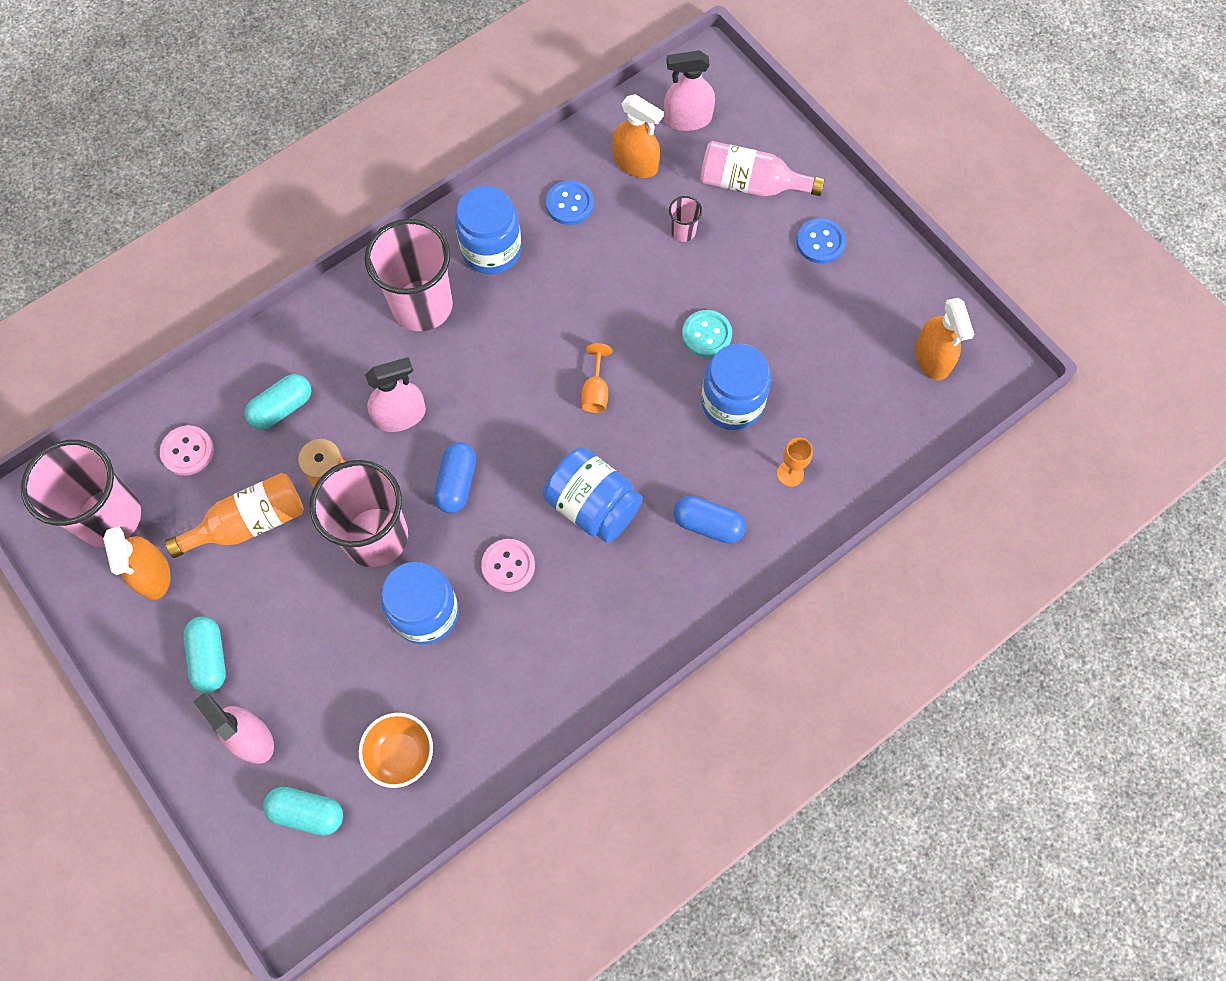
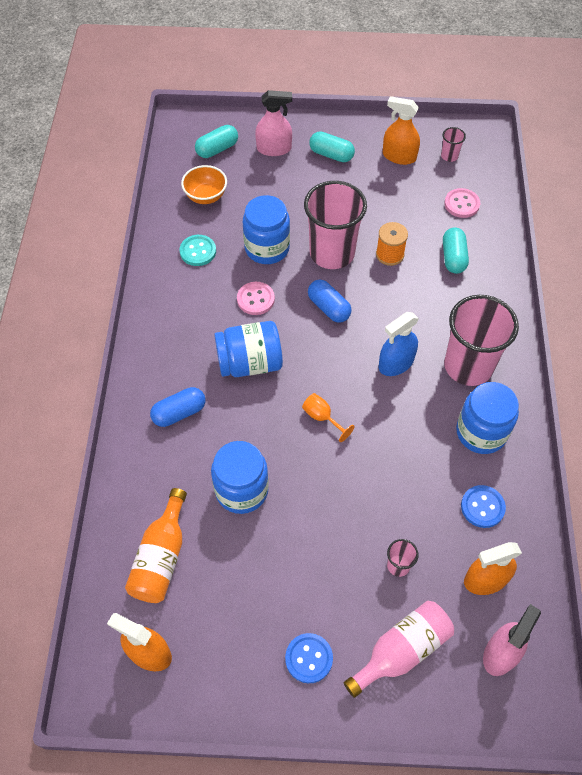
camera: 130 degrees right, 10 degrees down
(109, 517) = (449, 156): pink cup -> pink cup, size x0.42
(249, 523) = (392, 206): orange bottle -> orange bottle (161, 557)
(400, 415) = (398, 308): pink spray bottle -> none
(474, 370) = (396, 363): none -> blue spray bottle
(706, 335) = (303, 514): turquoise button -> turquoise button (198, 251)
(790, 473) = (163, 484): orange goblet -> none

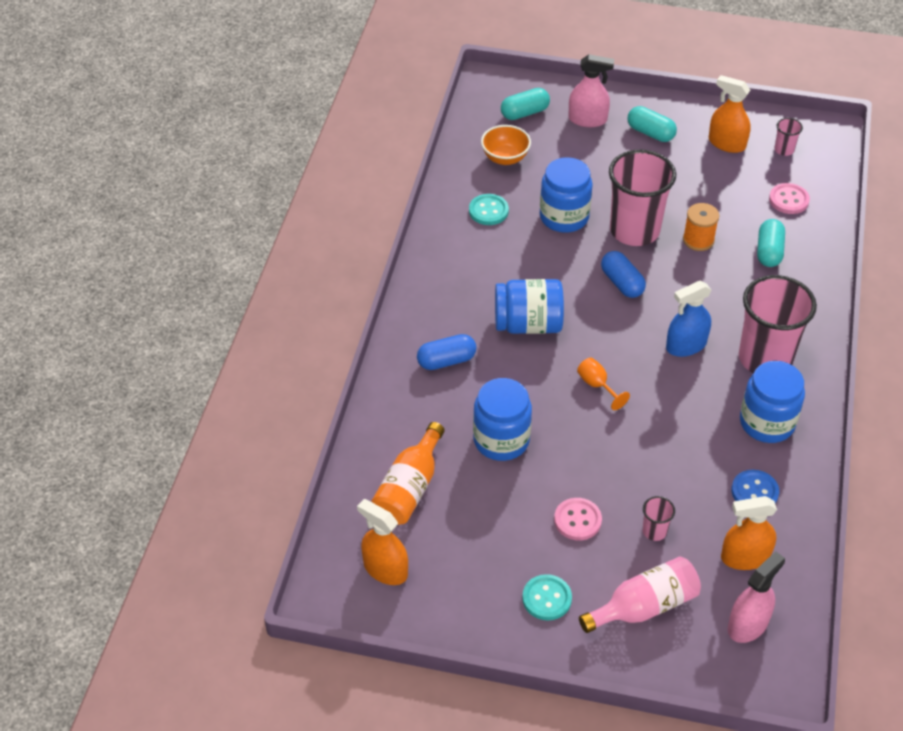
camera: 10 degrees right, 10 degrees down
(255, 299) = (544, 265): pink button -> pink button (577, 520)
(309, 658) = (547, 598): blue button -> turquoise button

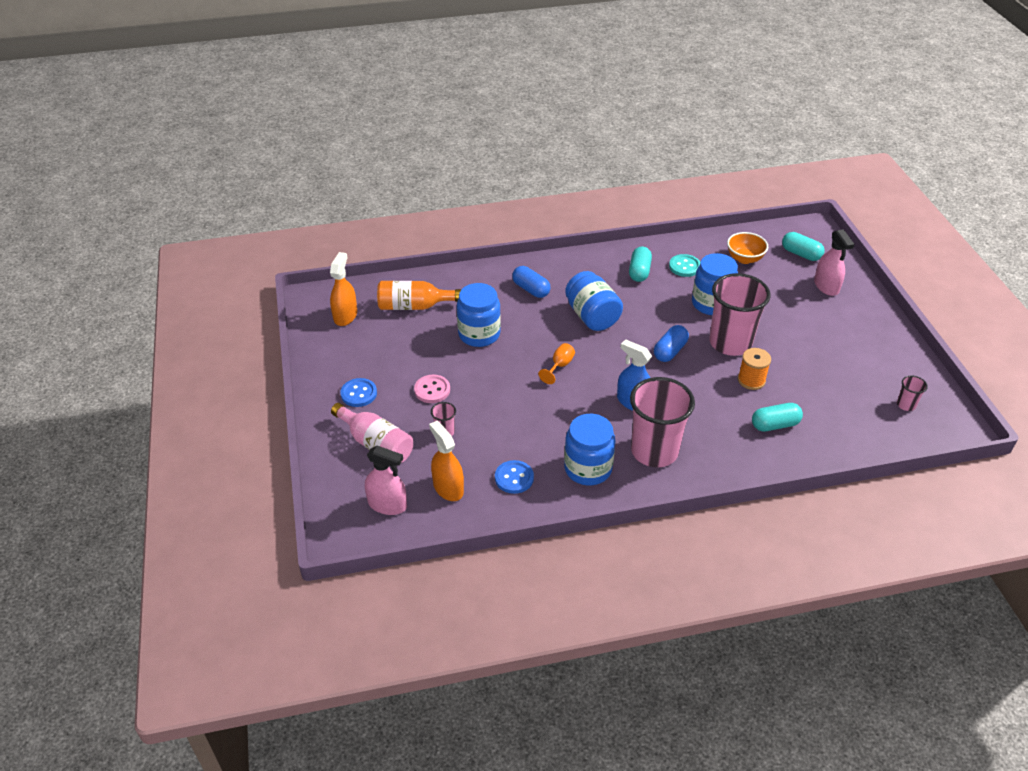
camera: 65 degrees right, 5 degrees down
(547, 598) = (359, 394): turquoise button -> blue button
(650, 133) = (846, 323): turquoise capsule -> turquoise capsule (639, 272)
(726, 143) = (878, 368): orange spray bottle -> none
(788, 200) = (847, 422): pink button -> none

